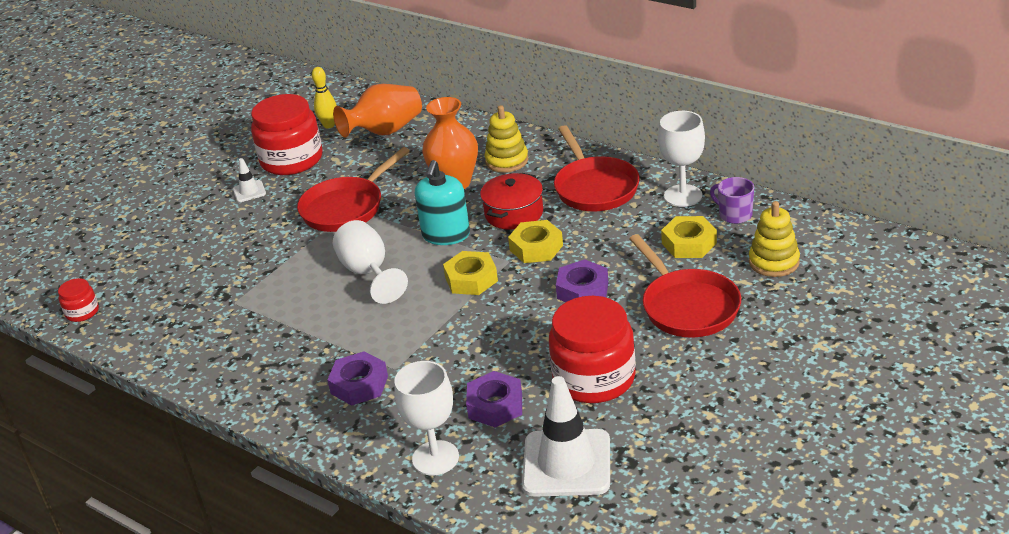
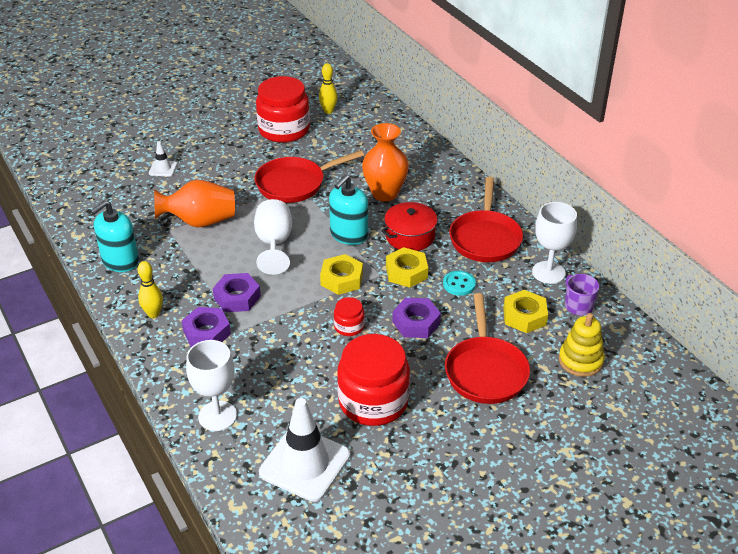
camera: 20 degrees right, 5 degrees up
(82, 312) = (70, 197): red jar -> red jar (349, 326)
(199, 354) = (120, 261): none -> turquoise soap dispenser
(249, 191) = (238, 144): white traffic cone -> white traffic cone (163, 168)
(282, 390) = (153, 314): none -> yellow bowling pin
(385, 131) = (364, 131): orange vase -> orange vase (200, 222)
(495, 406) = (287, 392): purple nut -> purple nut (237, 297)
(507, 161) = (435, 189): yellow stacking toy -> none
(600, 239) = (459, 284): none -> turquoise button

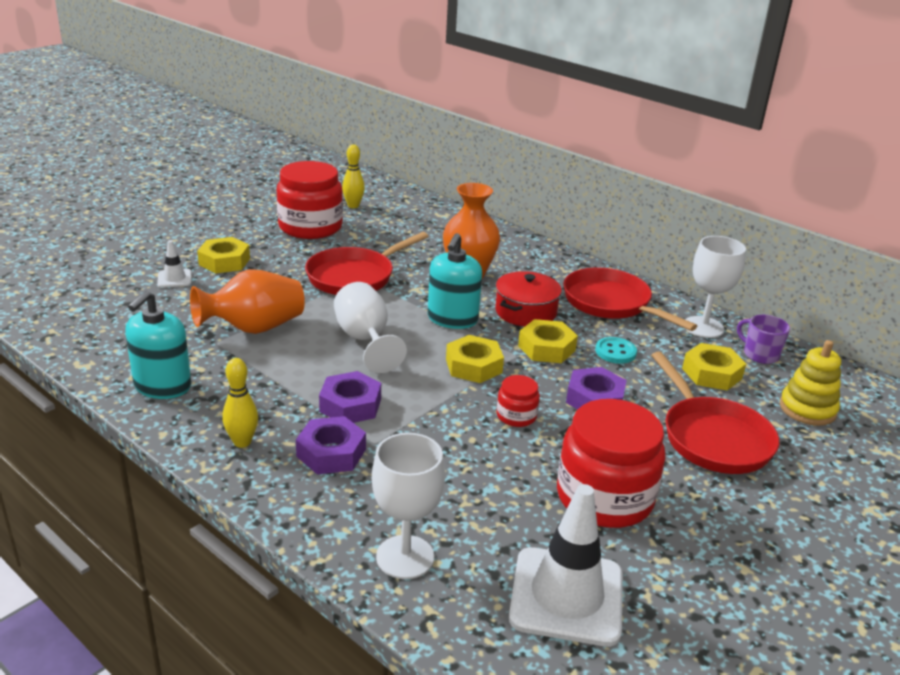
camera: 20 degrees left, 10 degrees down
(204, 157) = (224, 261): none -> yellow nut
(485, 238) = (611, 303): red pan -> red pan turned 150 degrees clockwise

